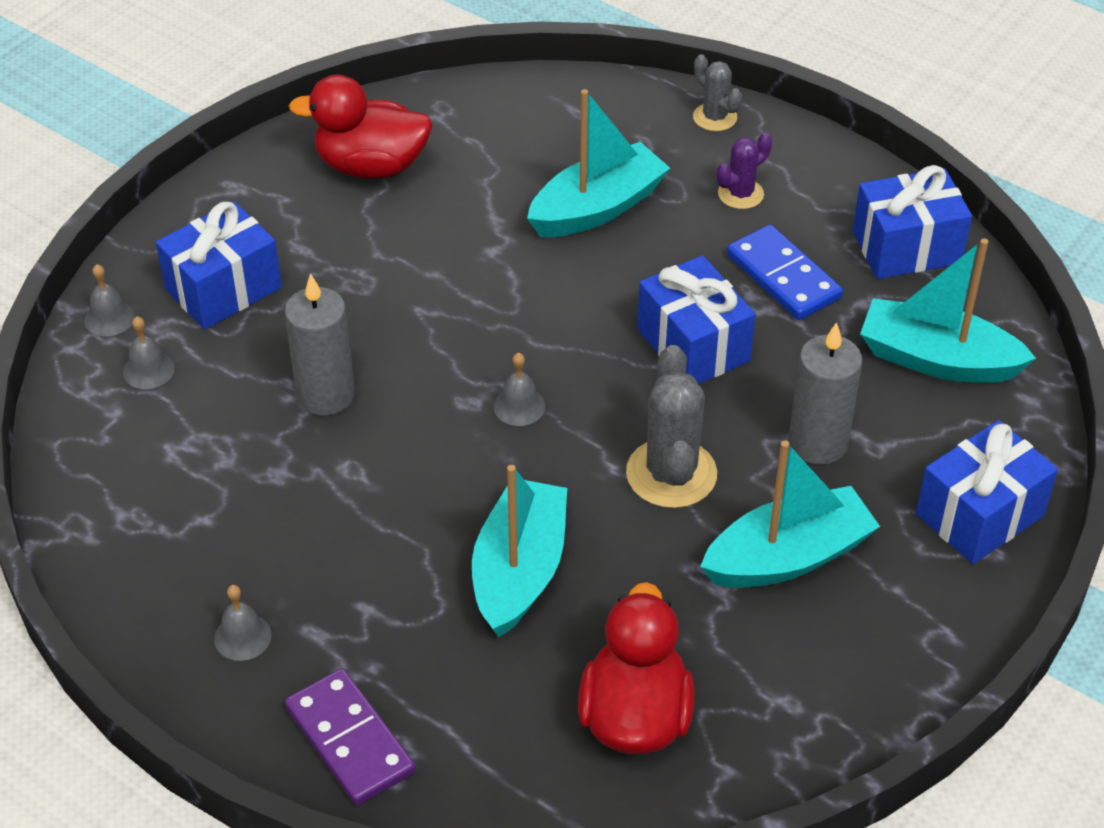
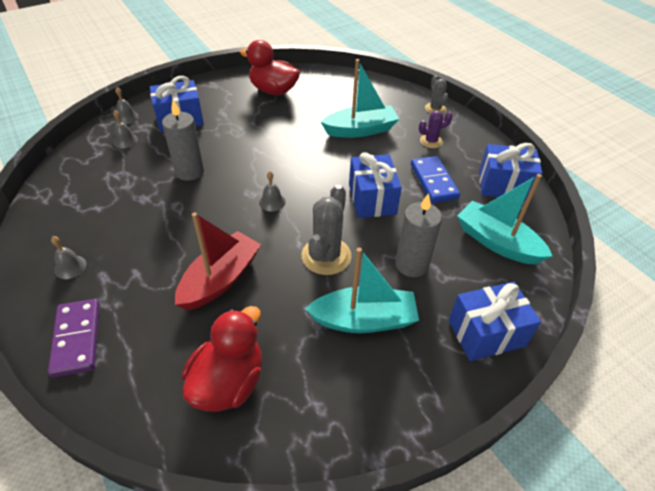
camera: 20 degrees right, 0 degrees up
(519, 570) = (220, 279): turquoise boat -> red boat

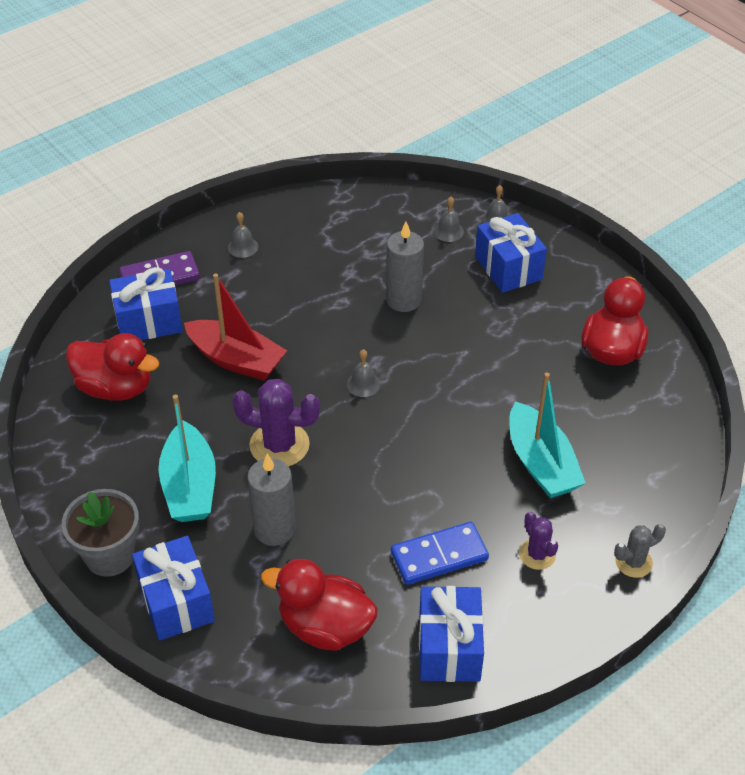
camera: 85 degrees right, 0 degrees up
(326, 256) = (279, 445): grey cactus -> purple cactus
(372, 199) = (387, 484): blue gift -> blue gift (149, 321)
(441, 385) = (110, 556): none -> grey flower pot
(497, 242) = (325, 627): turquoise boat -> red duck

